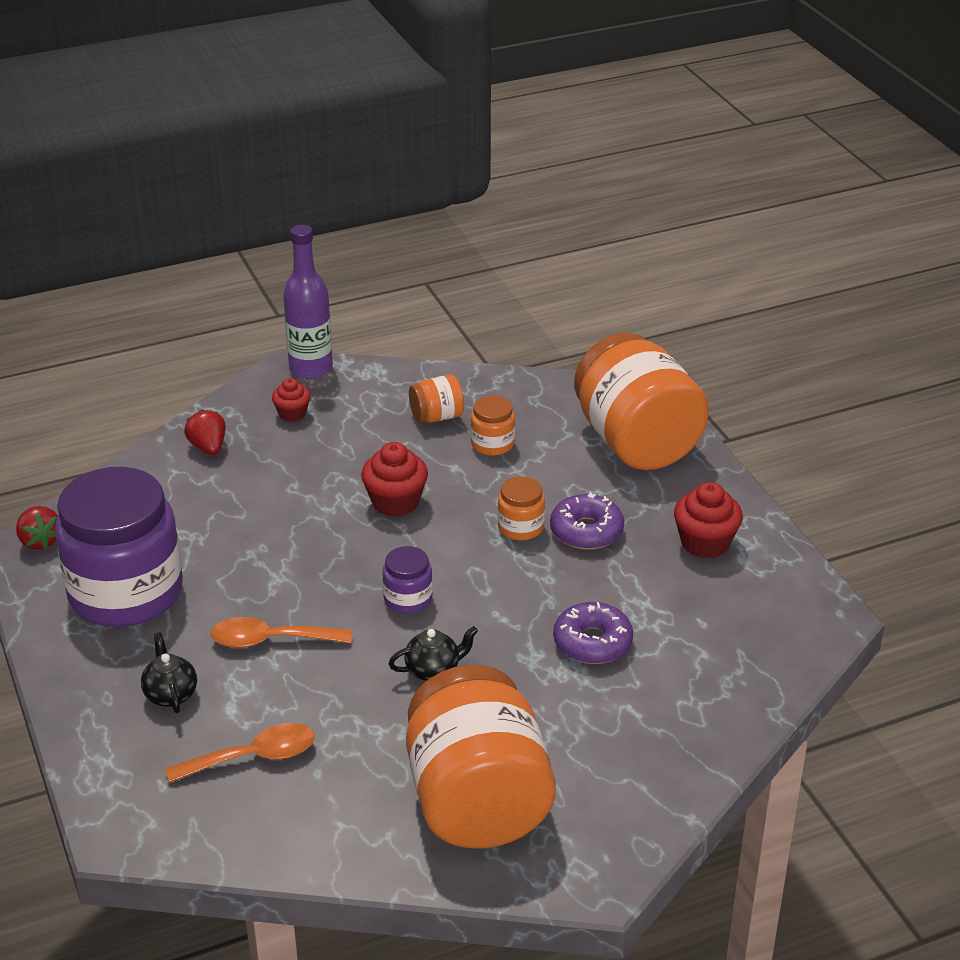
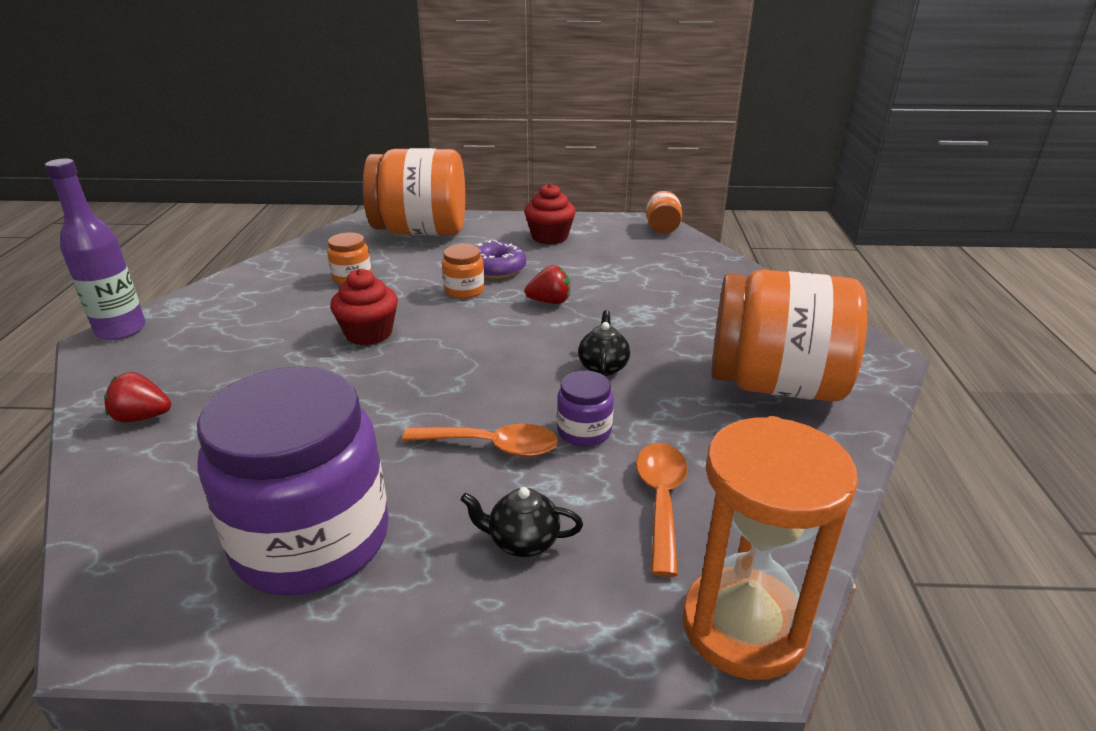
camera: 65 degrees left, 5 degrees down
(40, 541) = (117, 604): red strawberry -> red strawberry (550, 302)
(138, 830) = (743, 626): none -> orange hourglass
(271, 640) = (492, 446): orange spoon -> orange spoon turned 105 degrees counterclockwise
(292, 413) = (170, 355): red cupcake -> none
(408, 599) = (501, 357): purple jar -> purple jar (584, 431)
(437, 417) = (285, 290): orange jar -> orange jar (662, 228)
(592, 642) = (620, 296): purple donut -> none

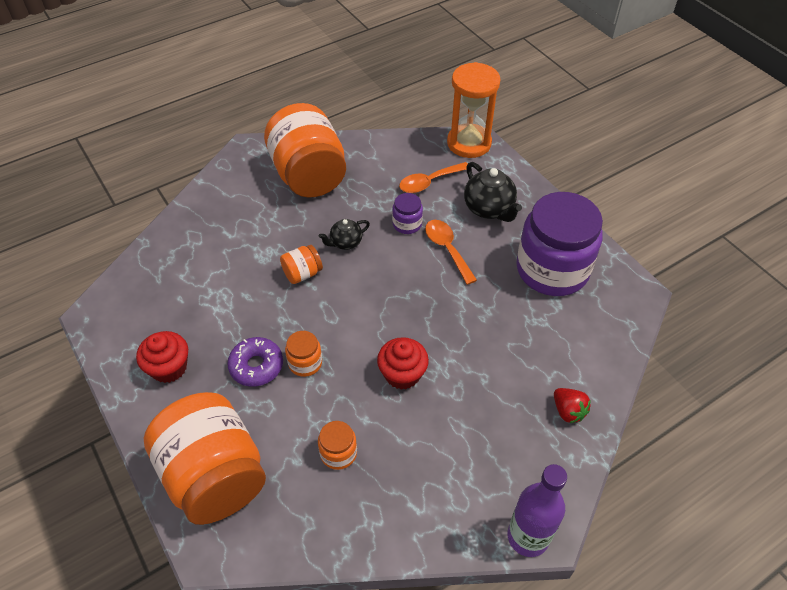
camera: 125 degrees left, 20 degrees up
(522, 541) = (489, 209): black teapot -> black teapot, size x1.66
(550, 302) = (286, 305): red strawberry -> none
(662, 228) = (105, 302): orange jar -> orange jar (302, 273)

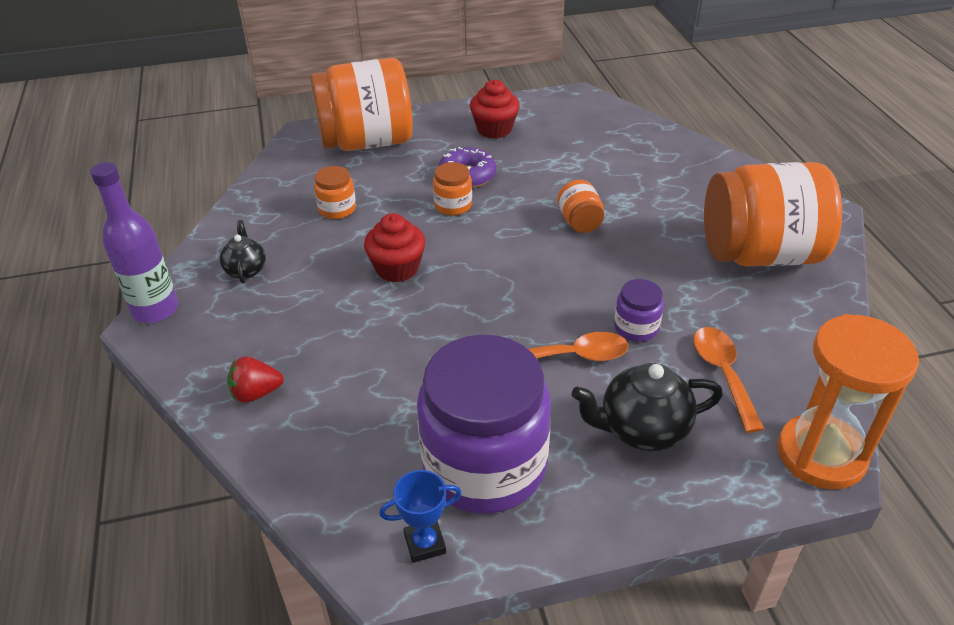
camera: 110 degrees right, 10 degrees down
(345, 243) = (618, 264): black teapot -> black teapot (246, 270)
(615, 280) = (425, 543): none -> blue trophy

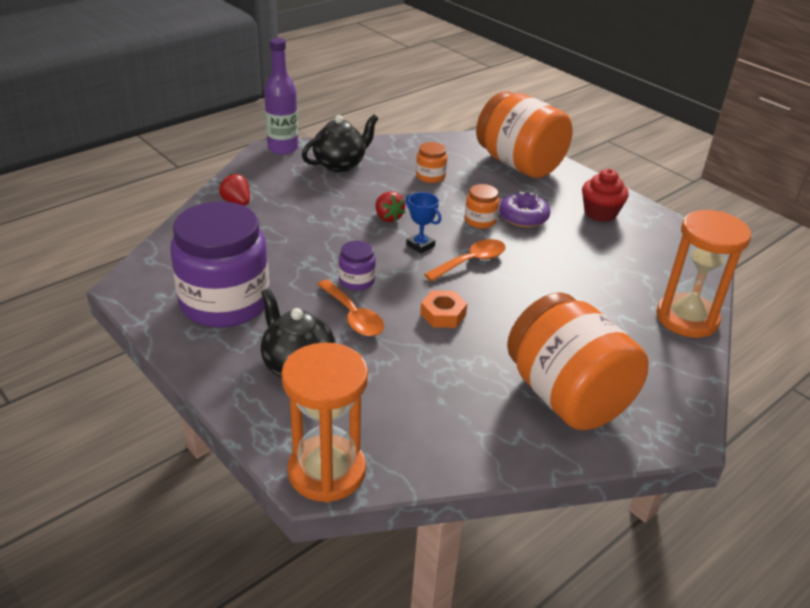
camera: 60 degrees right, 5 degrees down
(246, 270) = (340, 164): black teapot -> black teapot, size x1.66
(397, 268) = (388, 217): red cupcake -> red strawberry
(425, 543) = (151, 296): blue trophy -> blue trophy (420, 245)
(579, 222) = (516, 284): orange jar -> none
(603, 288) = (443, 314): none -> orange nut
(636, 327) = (408, 341): purple jar -> purple jar (357, 281)
(680, 149) = (687, 318): none -> orange hourglass
(723, 374) = (386, 399): orange spoon -> orange spoon (471, 262)

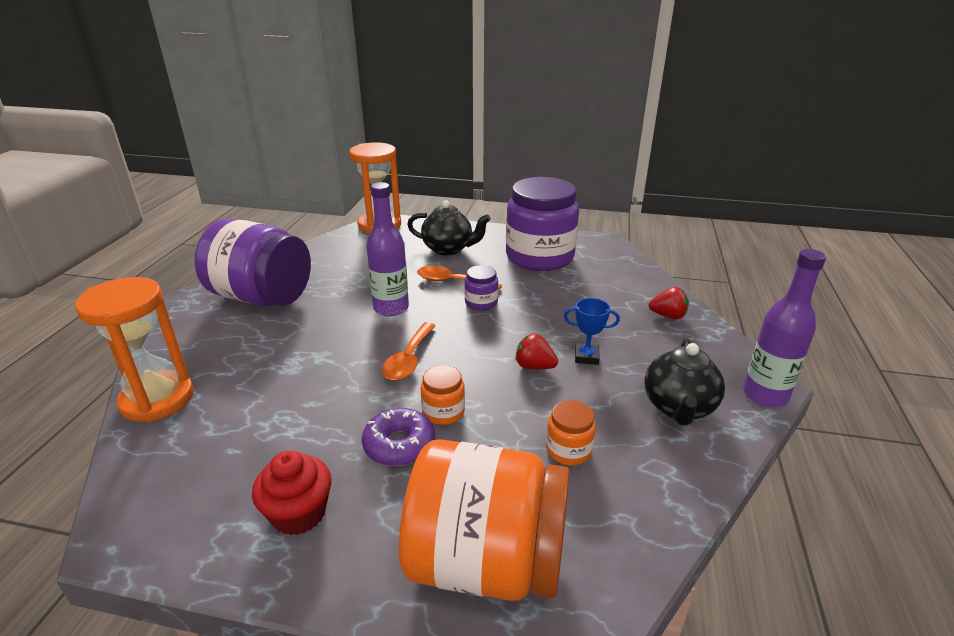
camera: 145 degrees right, 5 degrees down
(420, 245) = (470, 353): blue trophy -> blue trophy (586, 357)
(443, 314) = (391, 308): orange nut -> purple bottle
(567, 396) = (262, 297): orange jar -> purple jar

